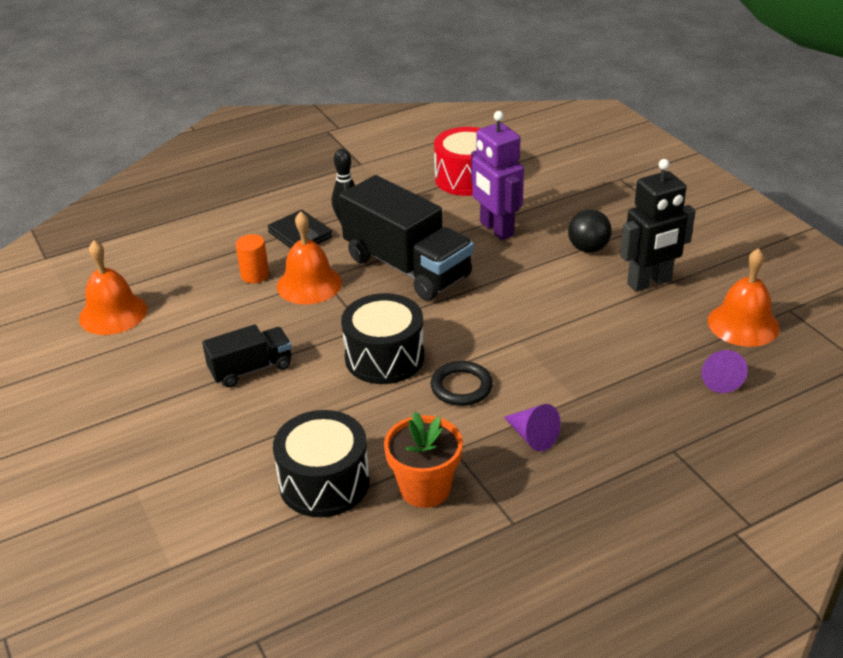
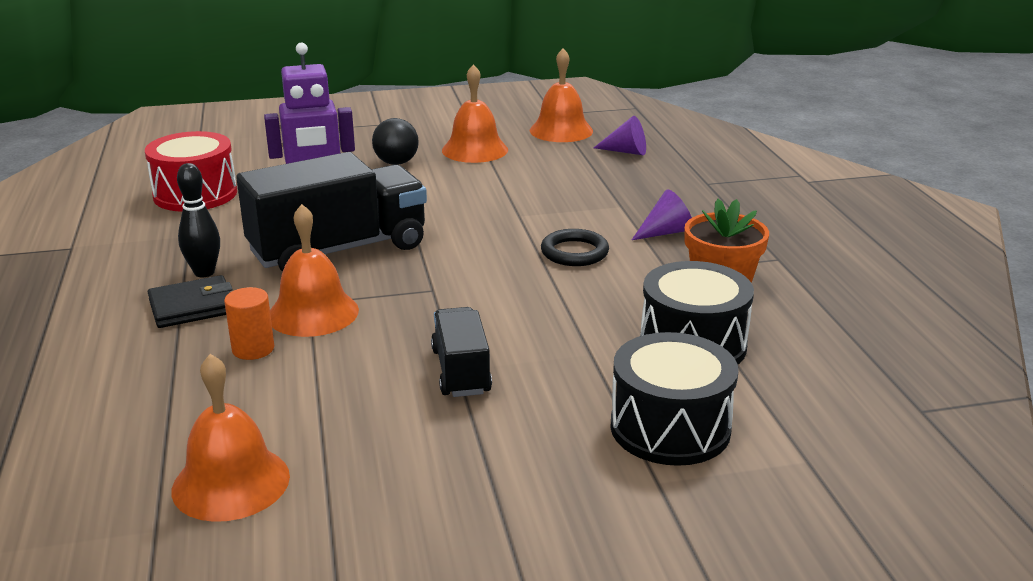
camera: 75 degrees left, 10 degrees down
(384, 357) = (498, 285): black drum -> black drum (670, 428)
(649, 282) = (475, 150): black robot -> orange bell

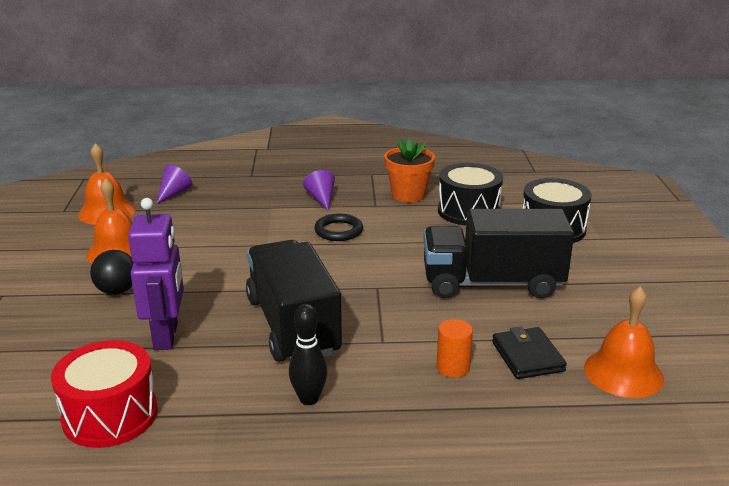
camera: 80 degrees left, 0 degrees up
(192, 307) = (375, 402): black wallet -> black wallet (527, 356)
(313, 313) = (401, 339): orange bell -> none
(461, 371) = (492, 283): black truck -> black truck, size x1.87

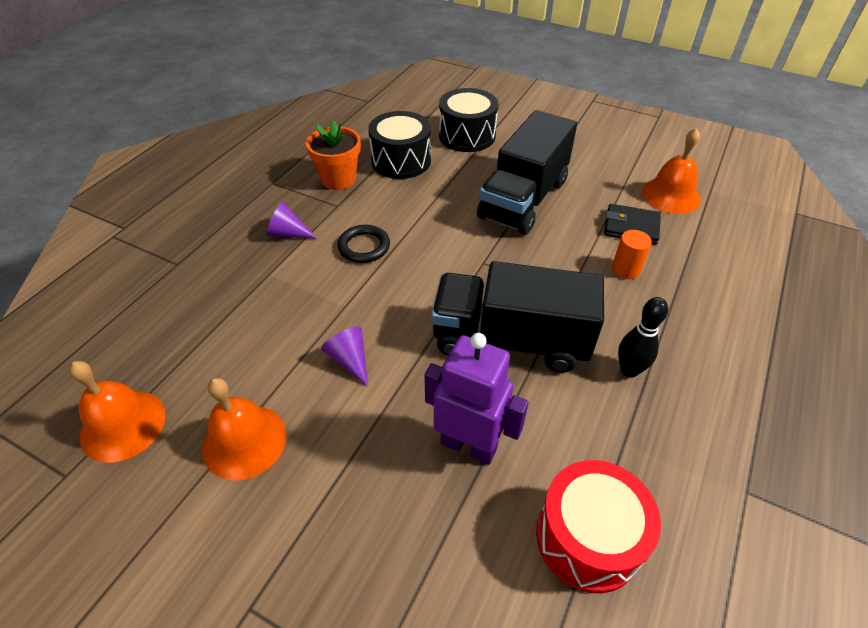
camera: 60 degrees left, 20 degrees up
(117, 291) = (340, 467): black ball -> none
(174, 193) = (145, 343): purple cone -> purple cone (349, 360)

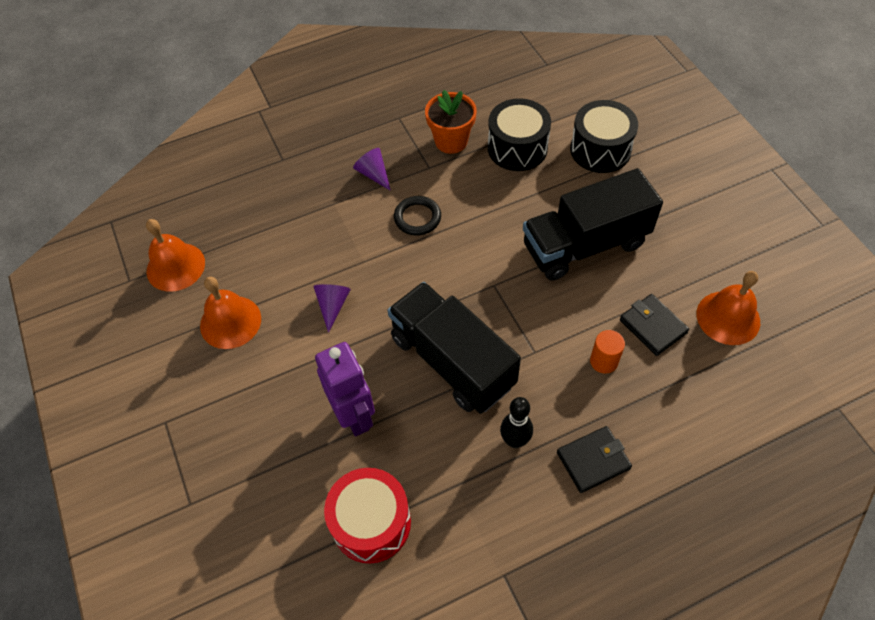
camera: 40 degrees right, 10 degrees up
(701, 345) = (593, 460): none -> black wallet

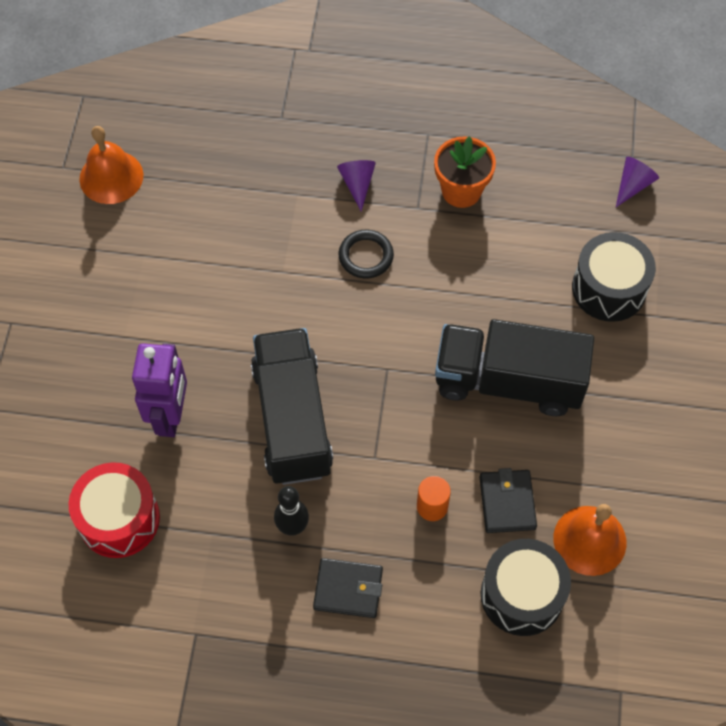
camera: 30 degrees right, 5 degrees up
(230, 322) = (124, 261): orange bell -> none
(333, 306) = (223, 300): purple cone -> purple cone (633, 185)
(517, 148) = (523, 237): black drum -> black drum (522, 595)

